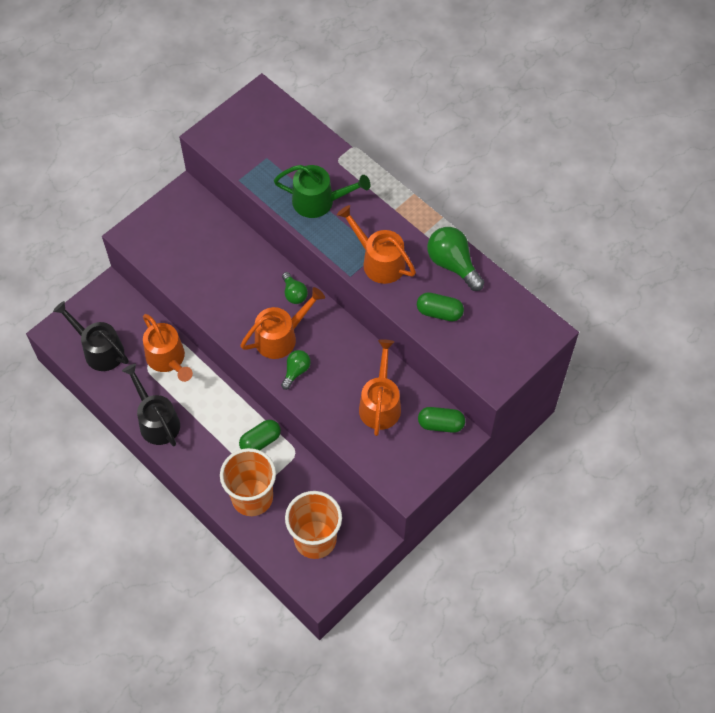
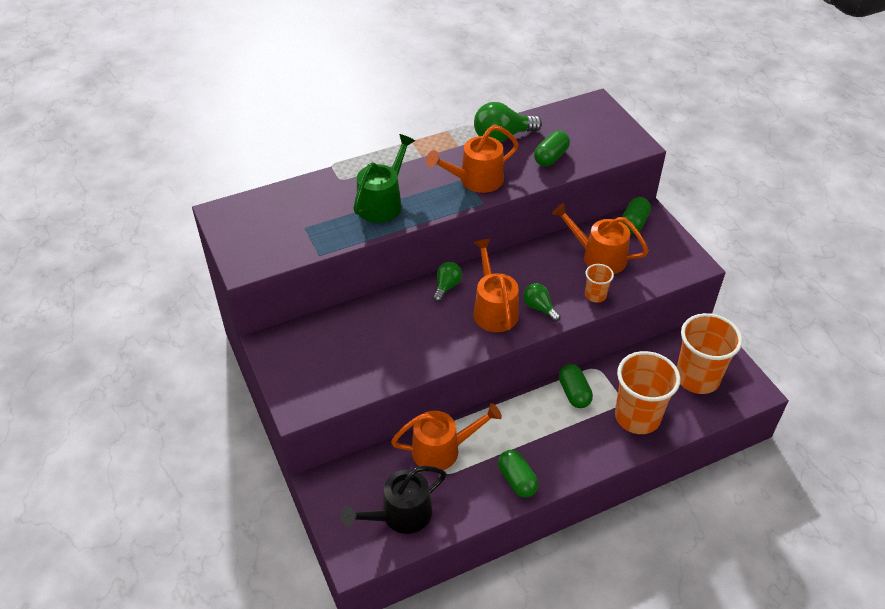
camera: 70 degrees left, 15 degrees down
(156, 421) = (517, 480): black watering can -> green capsule
(294, 293) = (446, 286): green light bulb -> green light bulb turned 60 degrees counterclockwise
(328, 412) = (595, 295): none -> orange cup

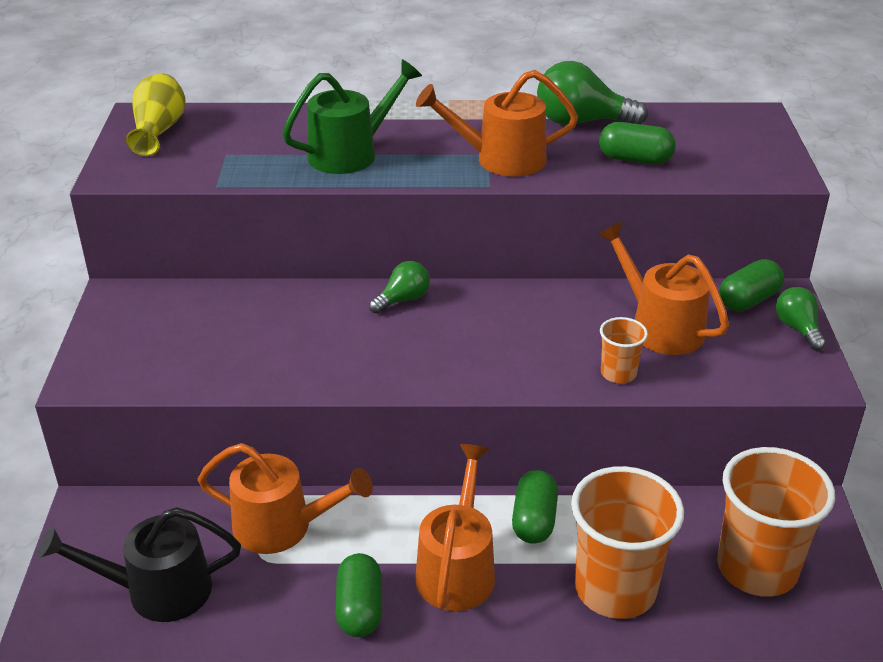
camera: 25 degrees right, 10 degrees down
(244, 222) = (159, 131): none -> yellow vase
(493, 309) = (448, 345): orange watering can -> orange watering can (457, 568)
(539, 308) = (518, 363): green light bulb -> green light bulb (797, 329)
(551, 157) = (635, 159): green capsule -> green capsule turned 45 degrees clockwise

